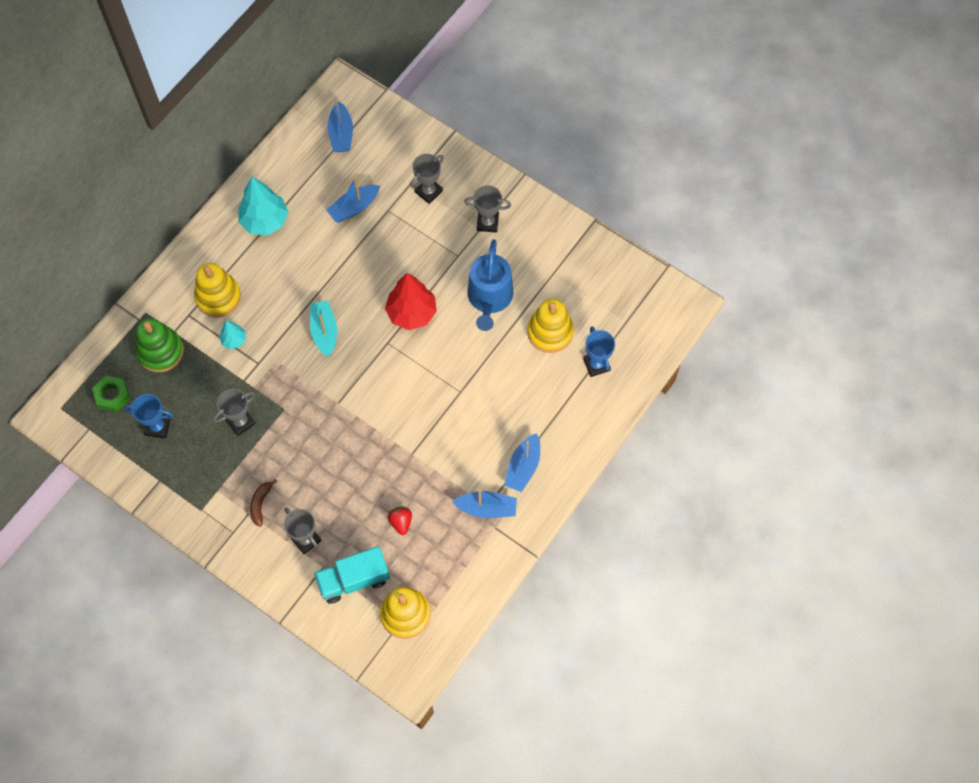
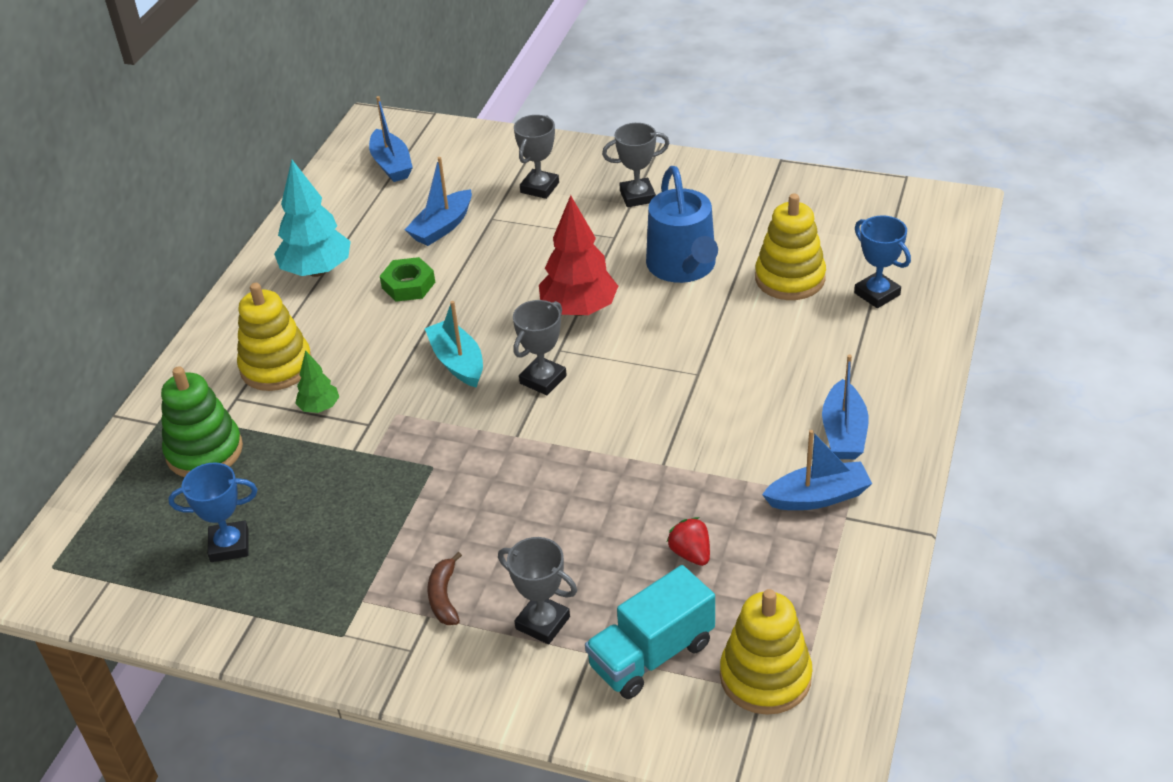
camera: 15 degrees left, 25 degrees down
(112, 395) = (138, 526): green nut -> green nut (408, 285)
(234, 340) = (319, 407): turquoise tree -> green tree
(240, 422) = (368, 501): grey trophy -> grey trophy (543, 379)

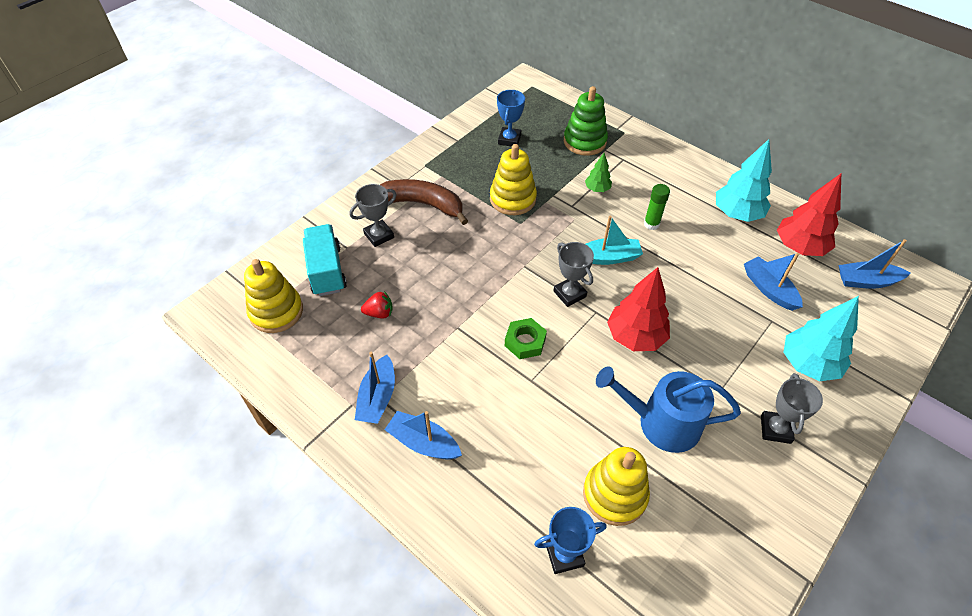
camera: 110 degrees right, 10 degrees up
(276, 366) = (644, 179): yellow stacking toy -> yellow stacking toy (513, 199)
(358, 215) = (799, 247): none -> red tree
(372, 339) = (651, 224): none -> green glue stick
(408, 285) = (702, 254): green nut -> green nut (525, 341)
(444, 597) = (423, 204): brown banana -> brown banana, size x2.05
(539, 188) = (808, 364): grey trophy -> turquoise tree

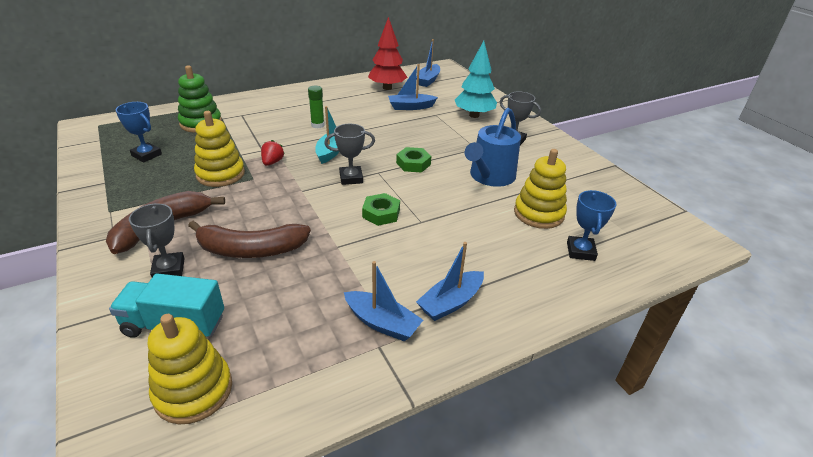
camera: 70 degrees left, 15 degrees down
(379, 313) = (276, 295): red strawberry -> red strawberry (272, 162)
(423, 271) = (251, 250): none -> brown banana
(597, 189) = (258, 134): green tree -> none
(635, 337) = (413, 164): red tree -> green nut
(737, 214) = (341, 95): turquoise tree -> none

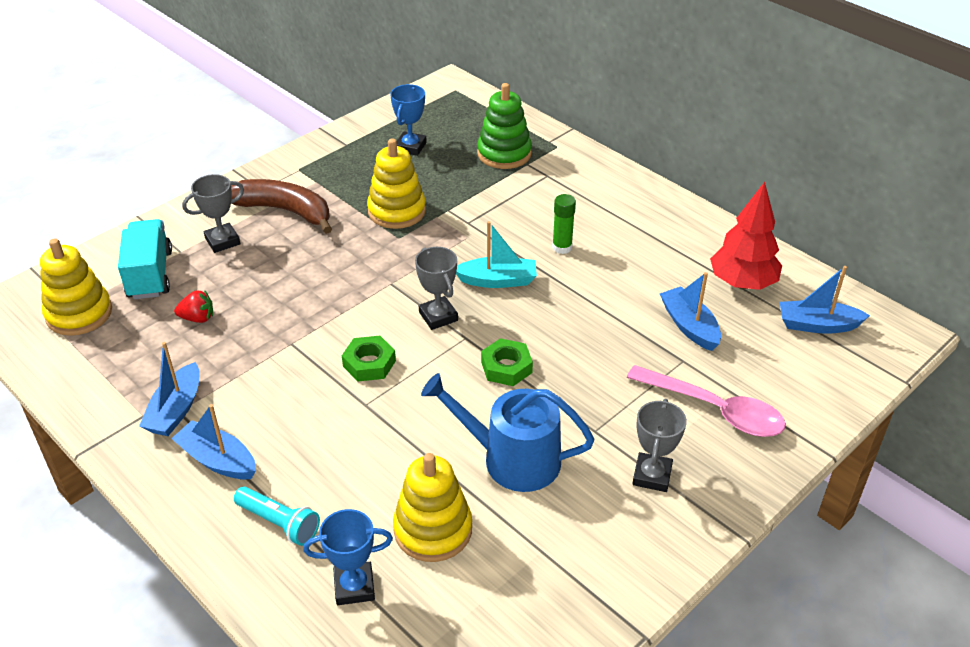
camera: 75 degrees right, 5 degrees up
(251, 250) = (266, 282): brown banana -> none
(272, 162) = (442, 240): red strawberry -> red strawberry (198, 318)
(474, 115) = (714, 410): turquoise tree -> pink spoon
(522, 277) = (279, 523): none -> turquoise flashlight

